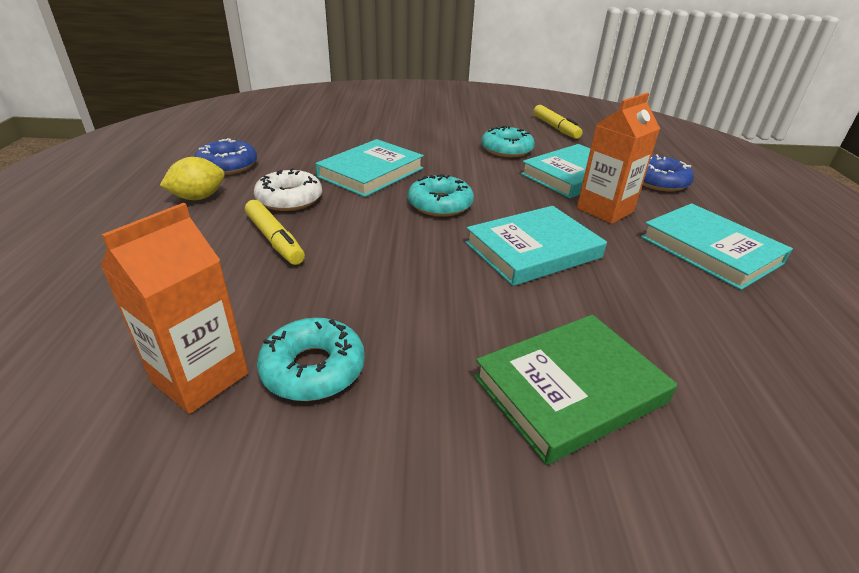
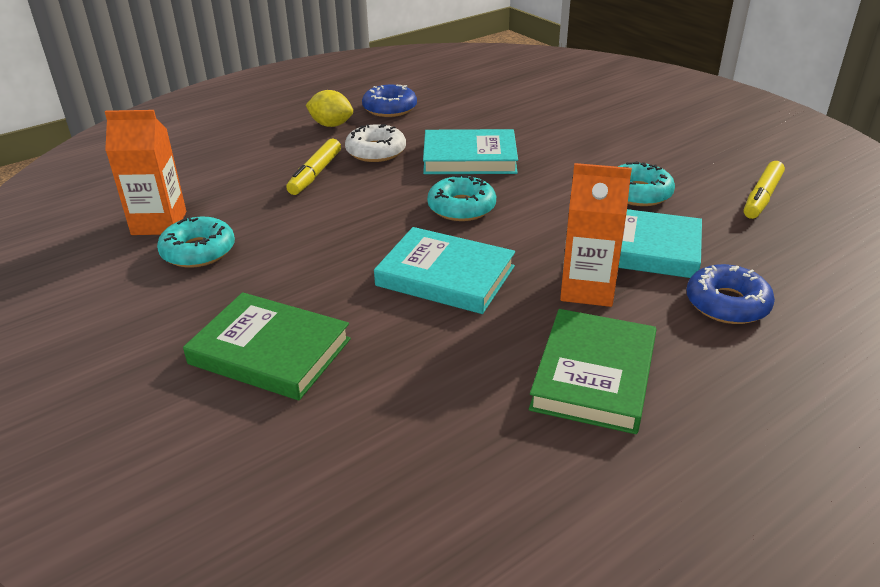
camera: 55 degrees right, 0 degrees up
(710, 250) = (593, 375): turquoise book -> green book

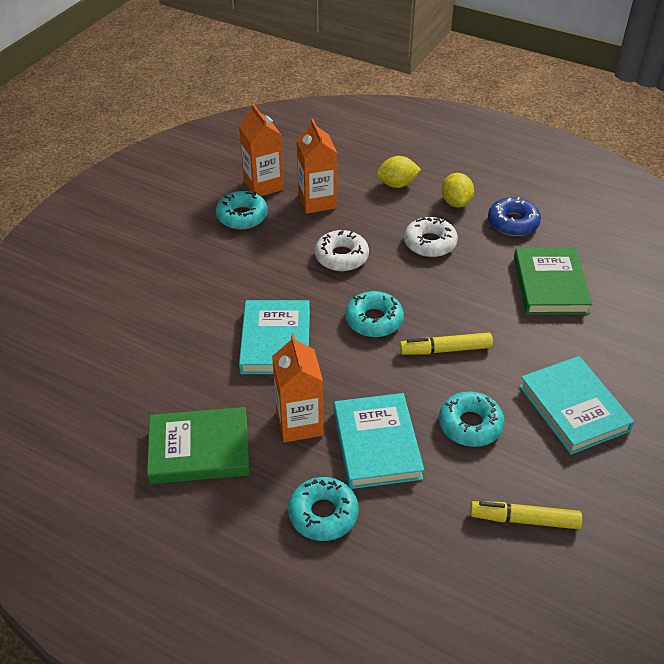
camera: 65 degrees right, 10 degrees up
(235, 195) = (317, 201): none -> orange carton
(266, 145) = (397, 184): none -> yellow lemon
(270, 351) = (159, 291): green book -> green book (550, 285)
(315, 174) = (372, 226): yellow marker -> yellow marker (445, 350)
(345, 202) = (341, 257): none -> white donut
(469, 158) = (458, 300): turquoise book -> turquoise book (573, 408)
(727, 304) = (323, 514): blue donut -> turquoise donut

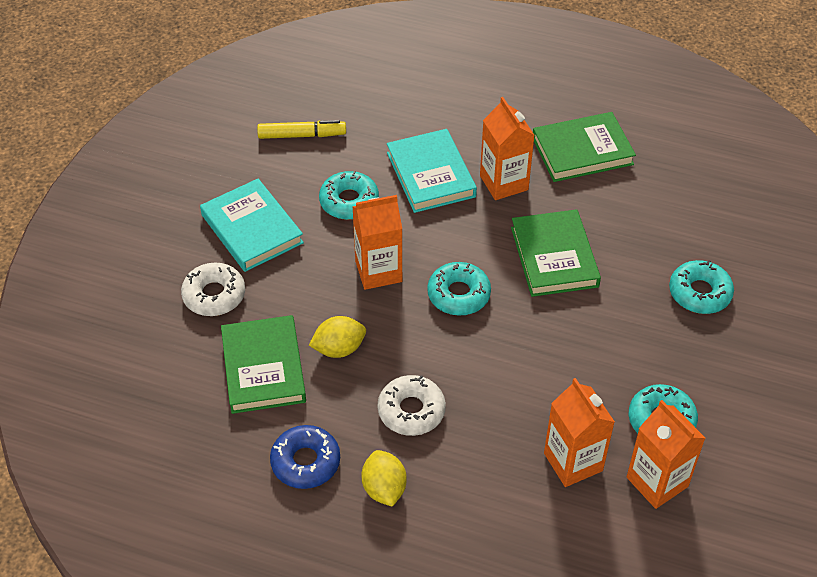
camera: 170 degrees right, 5 degrees up
(276, 341) = (554, 257): turquoise book -> green book
(323, 514) = (463, 119): turquoise donut -> turquoise donut (699, 293)
(341, 257) = (515, 373): white donut -> white donut (214, 295)
(397, 184) = (471, 513): yellow lemon -> yellow lemon (339, 349)
(445, 350) = (378, 271): yellow marker -> orange carton

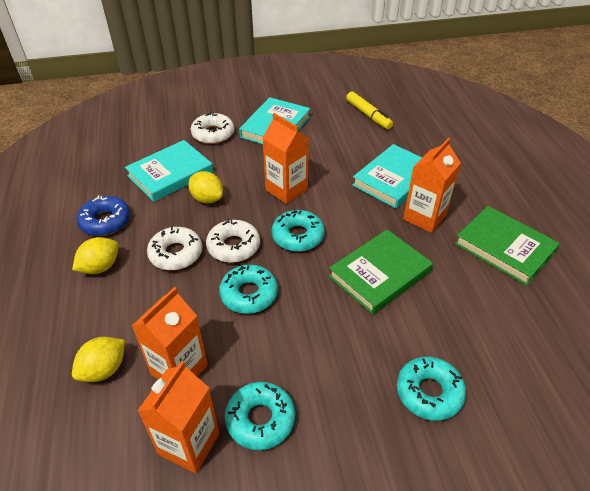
camera: 60 degrees right, 5 degrees down
(263, 368) = (170, 174): green book -> turquoise book
(349, 201) = (334, 154): turquoise donut -> turquoise donut (249, 294)
(436, 355) = (233, 246): none -> white donut
(536, 525) = (104, 369): none -> yellow lemon

